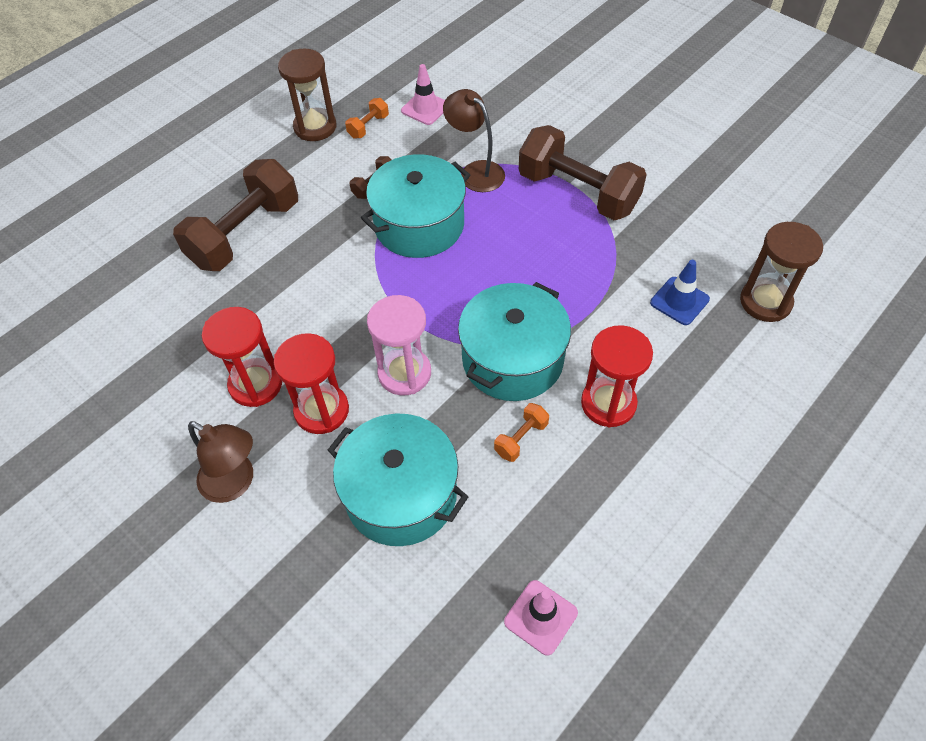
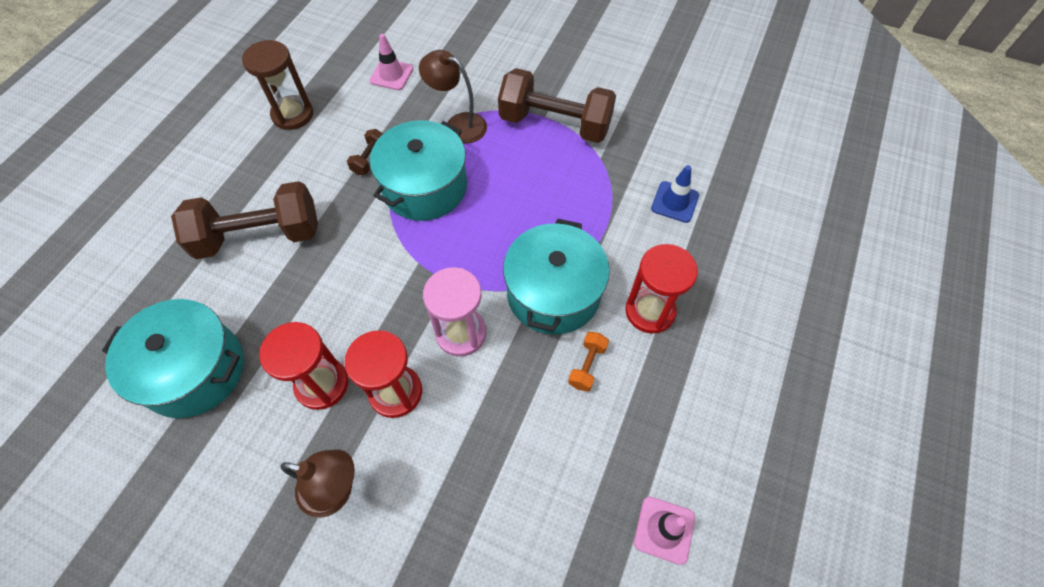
camera: 20 degrees left, 5 degrees up
(245, 234) = (259, 236): brown dumbbell -> brown dumbbell turned 60 degrees clockwise
(368, 126) = (344, 103): orange dumbbell -> none
(401, 494) = (499, 452): turquoise pot -> turquoise pot (194, 370)
(765, 302) = (743, 185): brown hourglass -> none

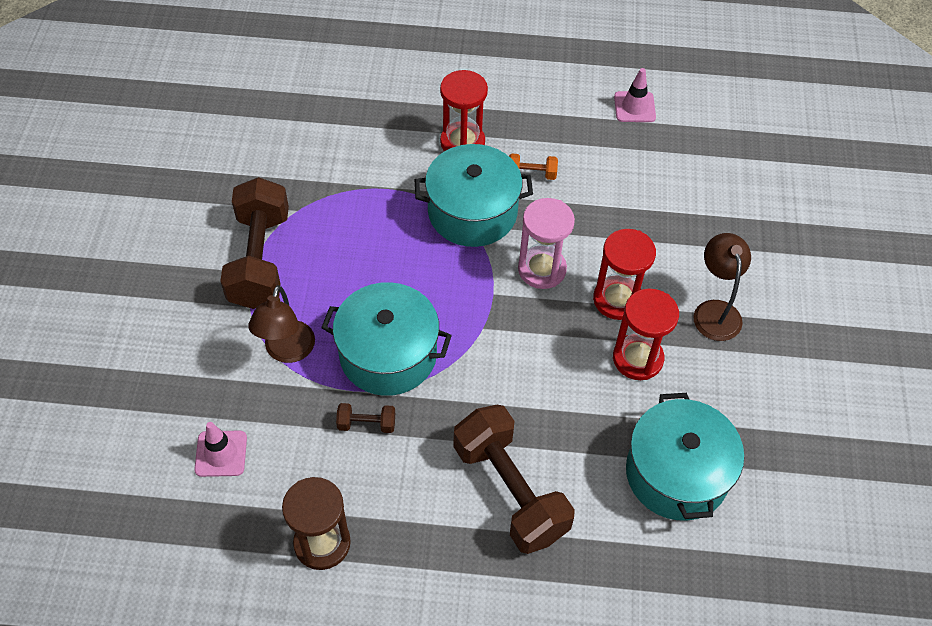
camera: 110 degrees left, 5 degrees down
(675, 202) = (336, 143): blue traffic cone -> none

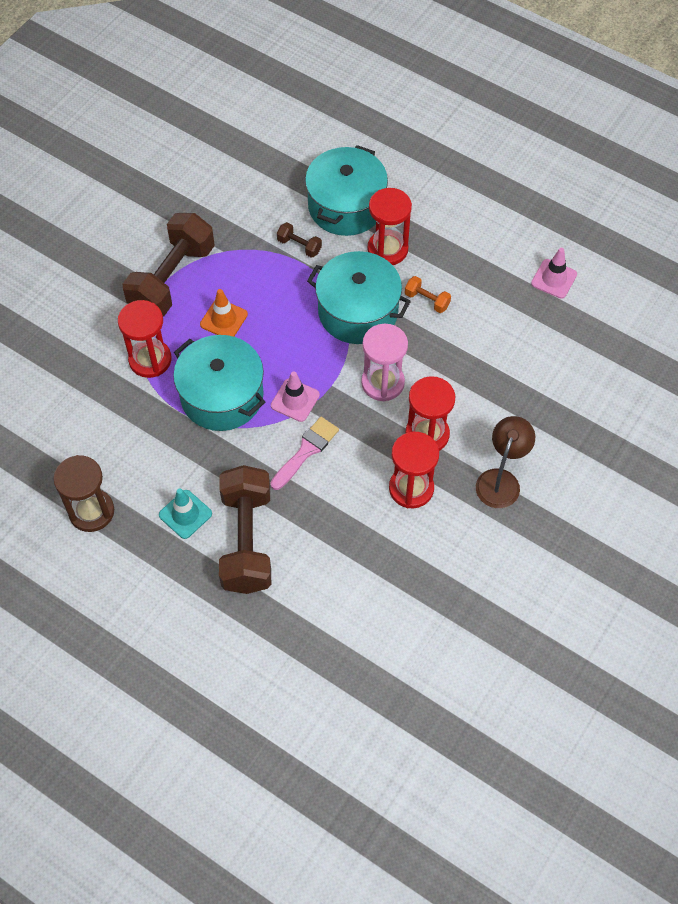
camera: 30 degrees right, 5 degrees up
(221, 453) = (60, 414): pink traffic cone -> pink traffic cone (295, 400)
(287, 351) = (150, 360): brown lamp -> red hourglass
(340, 277) = (224, 319): none -> orange traffic cone
(366, 424) = (174, 441): brown dumbbell -> brown dumbbell (299, 246)
(427, 495) = (185, 514): none -> turquoise traffic cone
(511, 370) = (306, 450): none -> pink brush
(677, 473) = (381, 590): turquoise pot -> turquoise pot (346, 206)

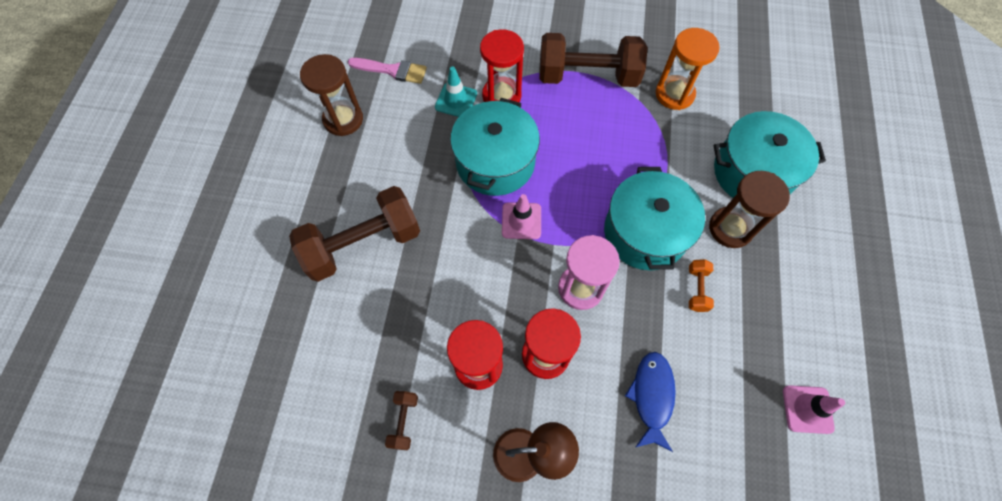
camera: 65 degrees right, 5 degrees up
(185, 514) = (368, 186): turquoise traffic cone -> turquoise traffic cone (456, 100)
(224, 319) = (571, 130): orange traffic cone -> none
(234, 221) = (674, 94): none -> orange hourglass
(299, 246) = (683, 154): brown dumbbell -> brown dumbbell (403, 421)
(306, 450) = (474, 253): pink brush -> pink brush (392, 70)
(387, 249) = (730, 228): red hourglass -> brown hourglass
(496, 375) = (652, 396): none -> blue fish

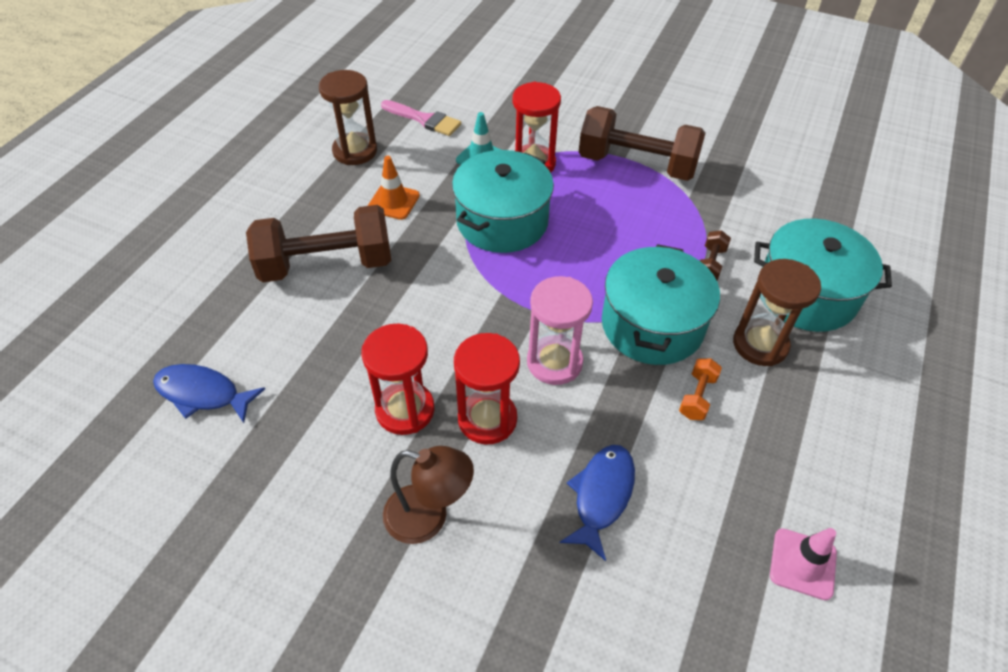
camera: 15 degrees right, 15 degrees down
(307, 398) = (203, 393): none -> blue fish
(396, 165) = (393, 202): none -> orange traffic cone
(403, 421) = (297, 444): brown dumbbell -> brown dumbbell (710, 264)
(521, 221) = (510, 281): pink traffic cone -> none
(674, 94) = (733, 200): orange hourglass -> none

